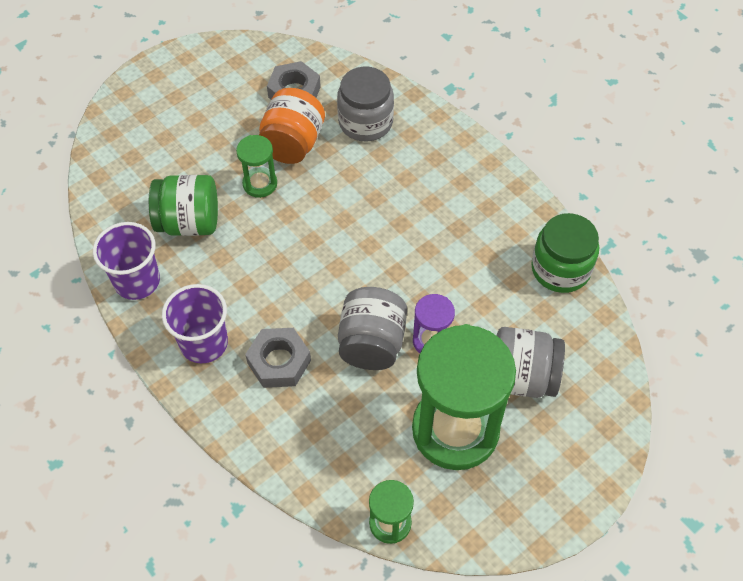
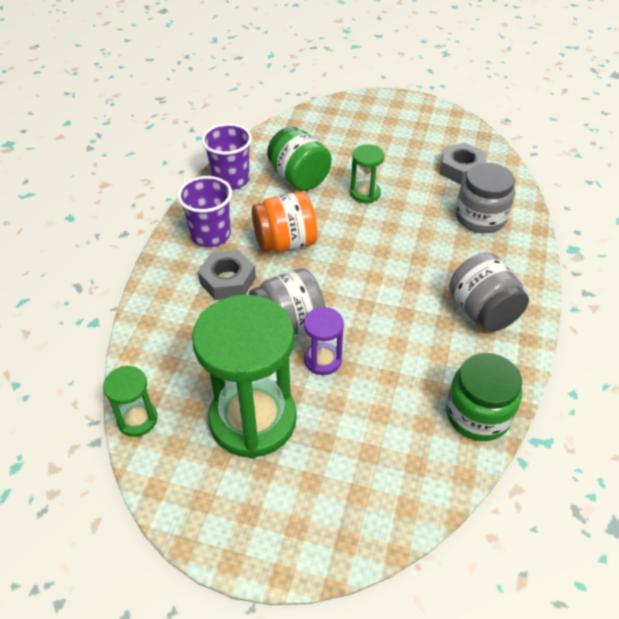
camera: 55 degrees right, 10 degrees down
(292, 144) = (416, 191): orange jar -> orange jar (285, 243)
(522, 377) = (341, 442): grey jar -> grey jar (482, 312)

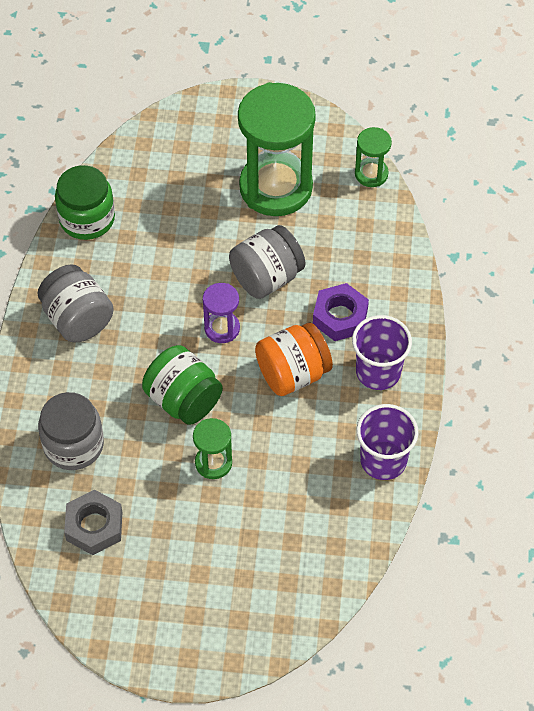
camera: 170 degrees right, 10 degrees up
(228, 280) = (340, 317): grey nut -> purple nut
(299, 178) = (299, 477): green jar -> green jar (183, 400)
(322, 360) = (227, 247): purple hourglass -> purple hourglass (222, 328)

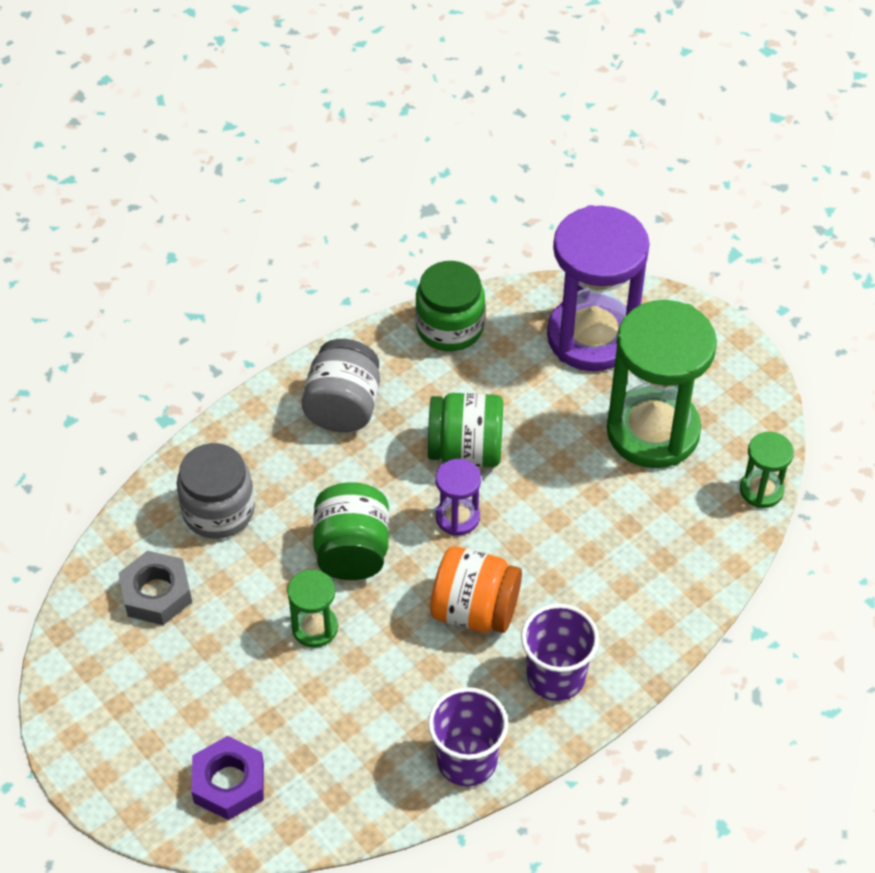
camera: 45 degrees right, 5 degrees down
(179, 158) = (591, 337): none -> purple hourglass
(181, 285) = (465, 450): none -> green jar
(267, 277) = (550, 505): grey jar -> none
(340, 317) = (578, 596): purple nut -> purple nut (229, 783)

